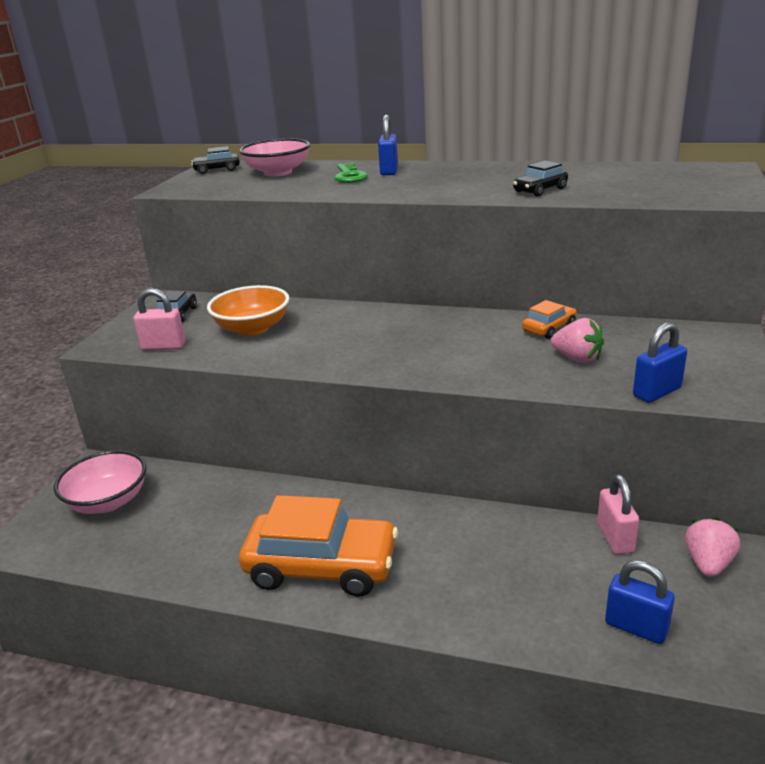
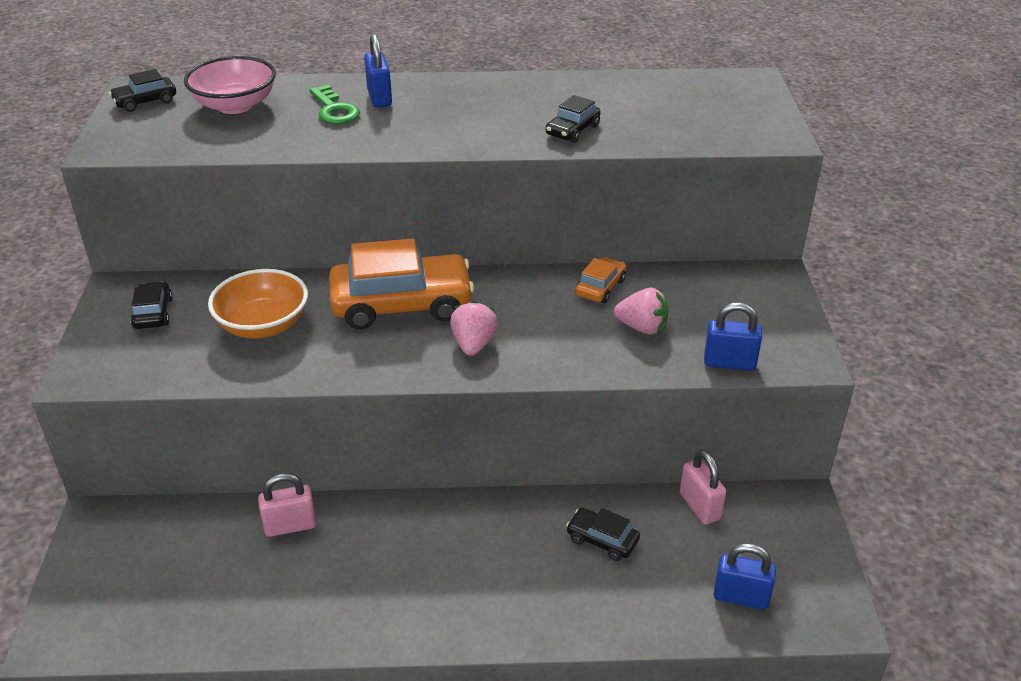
camera: 20 degrees left, 10 degrees up
(108, 501) = (138, 563): pink bowl -> none
(163, 346) = (165, 367): pink padlock -> pink padlock (290, 526)
(321, 566) = (424, 595): orange car -> orange car (402, 304)
(505, 550) = (602, 540): none -> black car
(657, 392) = (729, 363): blue padlock -> blue padlock turned 60 degrees clockwise
(708, 563) = (786, 518): pink strawberry -> pink strawberry (473, 344)

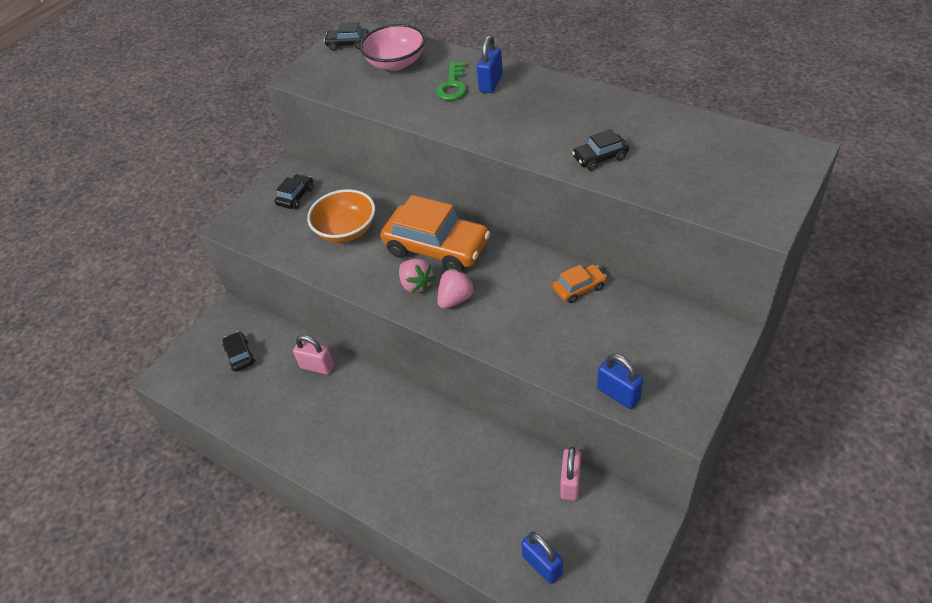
camera: 40 degrees right, 10 degrees up
(602, 540) = (485, 472): black car -> black car (240, 355)
(642, 327) = (580, 335): pink strawberry -> pink strawberry (416, 284)

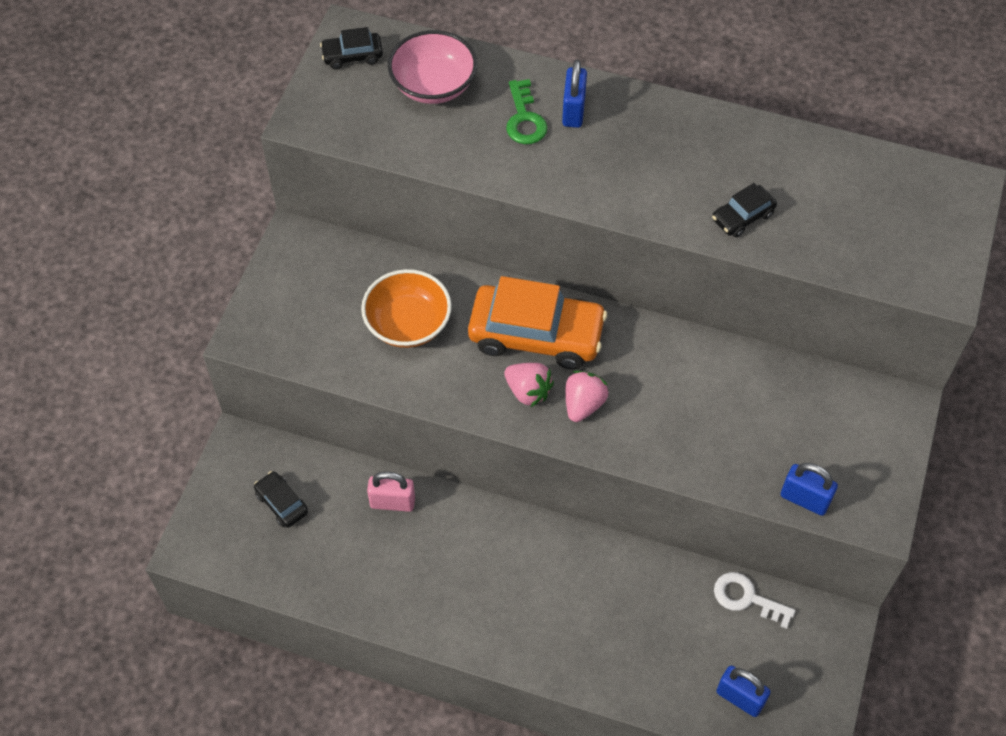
camera: 20 degrees left, 10 degrees up
(296, 196) = (318, 280): black car -> none
(570, 483) = (746, 598): pink padlock -> white key
(579, 288) = (726, 369): orange car -> none

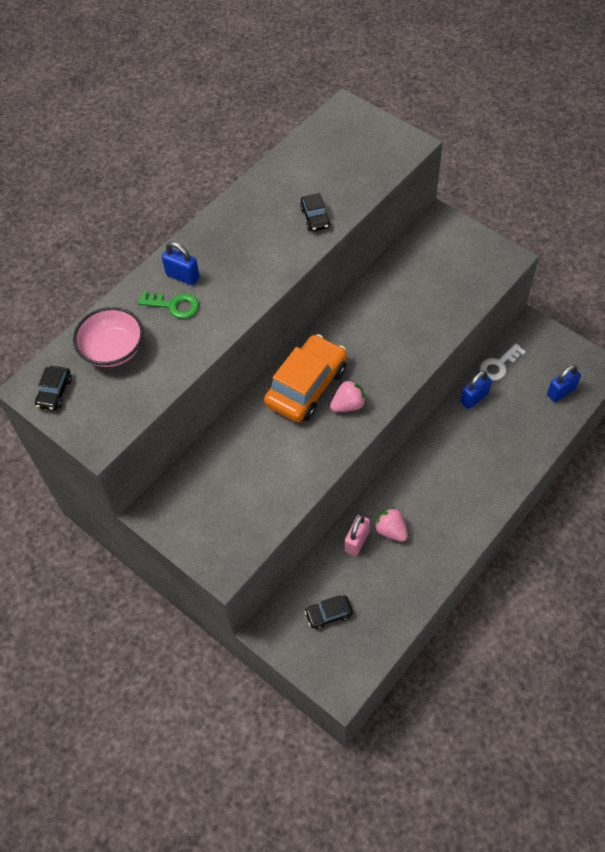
camera: 65 degrees left, 0 degrees up
(408, 324) = (262, 459): orange bowl -> none
(583, 404) = (371, 377): pink strawberry -> pink strawberry (391, 530)
(804, 499) = (483, 288): blue padlock -> blue padlock (474, 398)

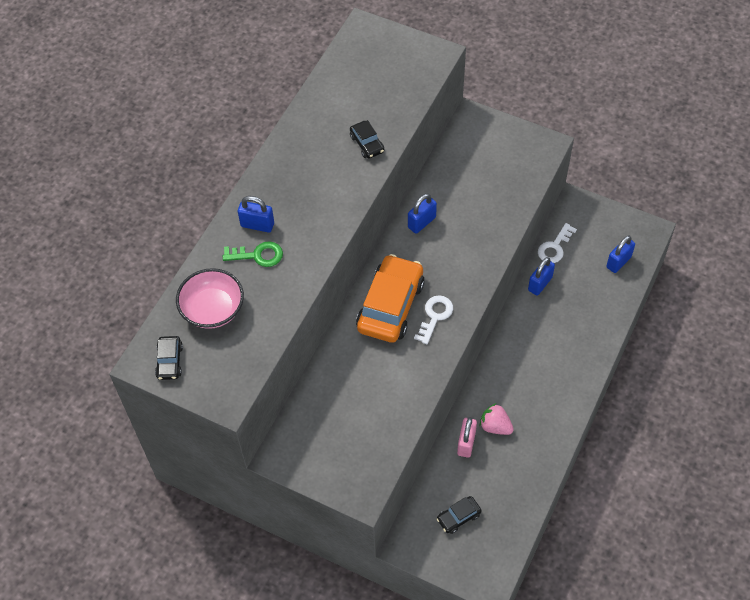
camera: 15 degrees left, 0 degrees up
(348, 405) = (435, 316): pink strawberry -> white key
(361, 311) = (421, 222): none -> blue padlock

